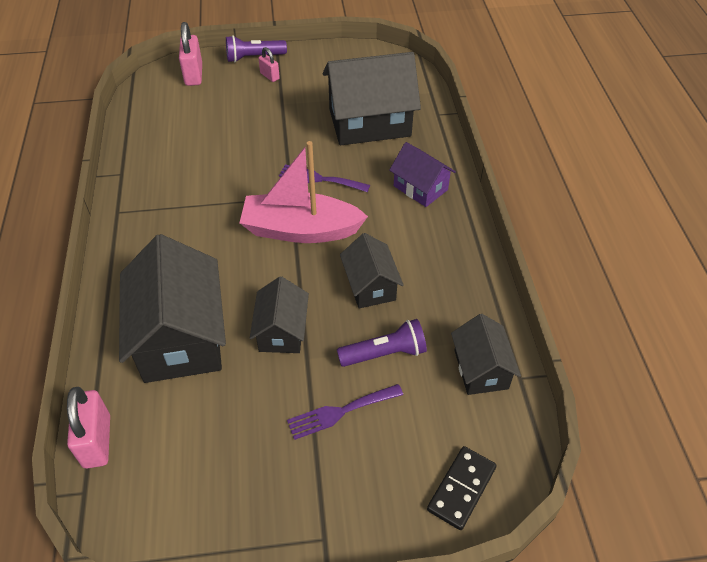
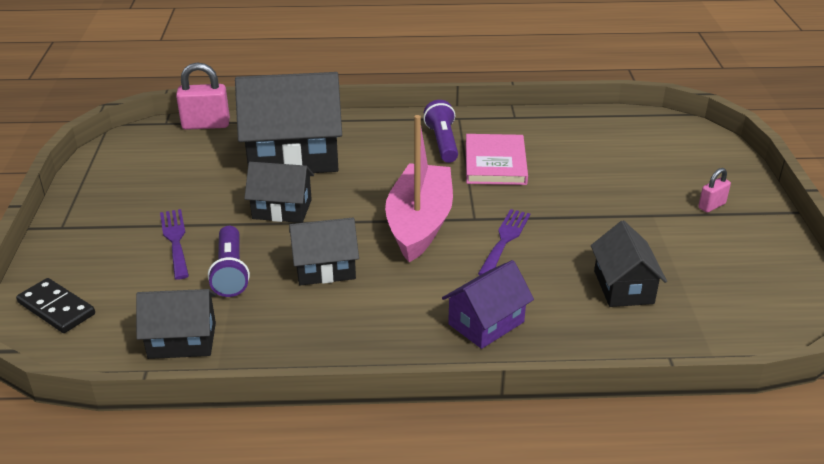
camera: 95 degrees right, 15 degrees down
(193, 75) = (697, 151): pink padlock -> none
(205, 186) = (495, 163): none -> pink book
(254, 57) = (751, 194): purple flashlight -> purple flashlight (442, 142)
(369, 122) = (623, 287): black house -> black house, size x0.55

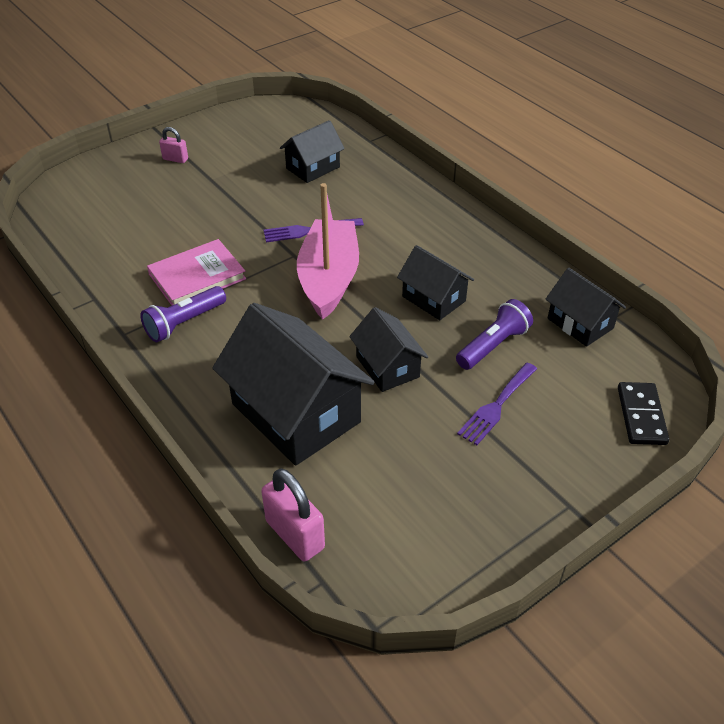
camera: 125 degrees left, 10 degrees up
(419, 224) = (329, 279): pink boat -> pink boat turned 120 degrees clockwise
(486, 323) = (407, 205): purple house -> none

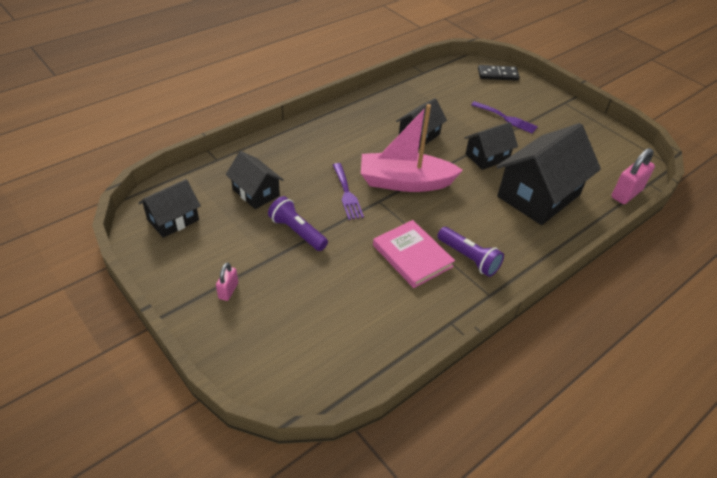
camera: 95 degrees left, 0 degrees up
(493, 345) = (457, 115): purple flashlight -> purple flashlight (297, 232)
(580, 323) = (431, 84): black house -> black house (173, 220)

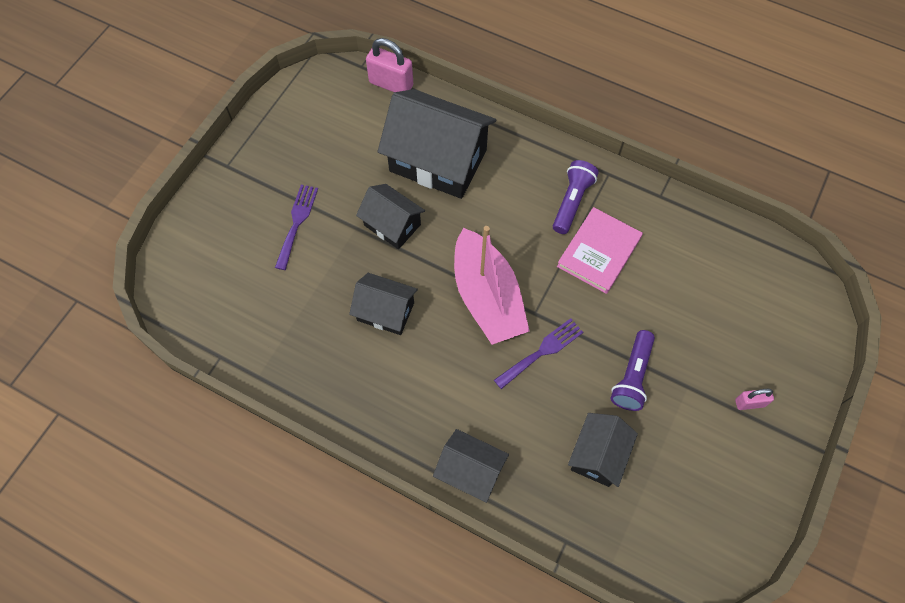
camera: 110 degrees left, 20 degrees up
(173, 220) = (697, 525): black house -> black house (470, 471)
(498, 75) = (185, 257): black domino -> none

